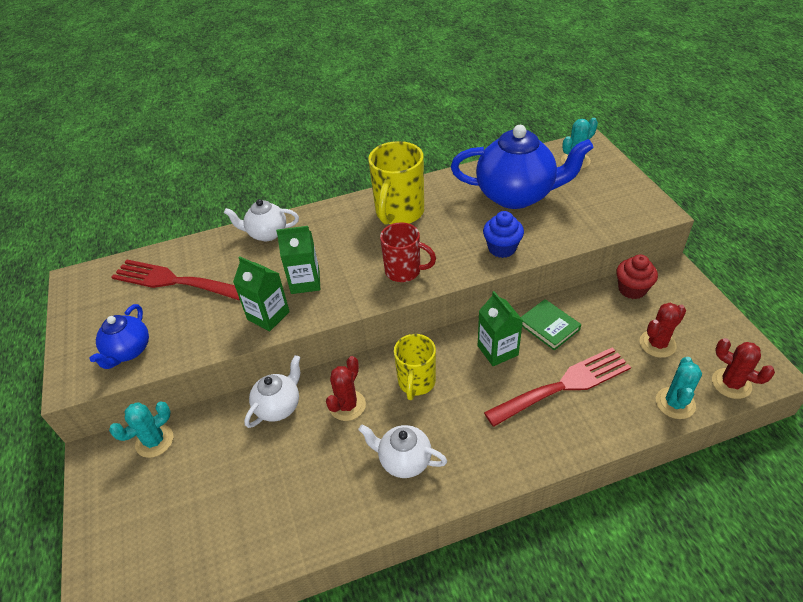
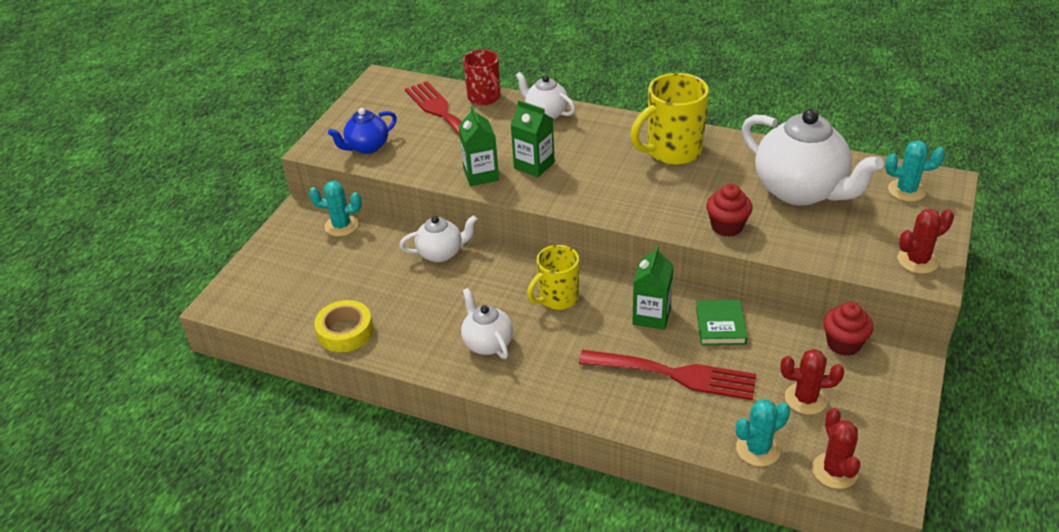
camera: 40 degrees right, 5 degrees down
(266, 544) = (345, 331): none -> yellow tape
(347, 405) = (489, 282): red cactus -> red cactus (917, 261)
(404, 271) = (620, 199): red mug -> red mug (485, 98)
(502, 248) = (727, 226): blue cupcake -> red cupcake
(516, 195) = (801, 191): blue teapot -> white teapot

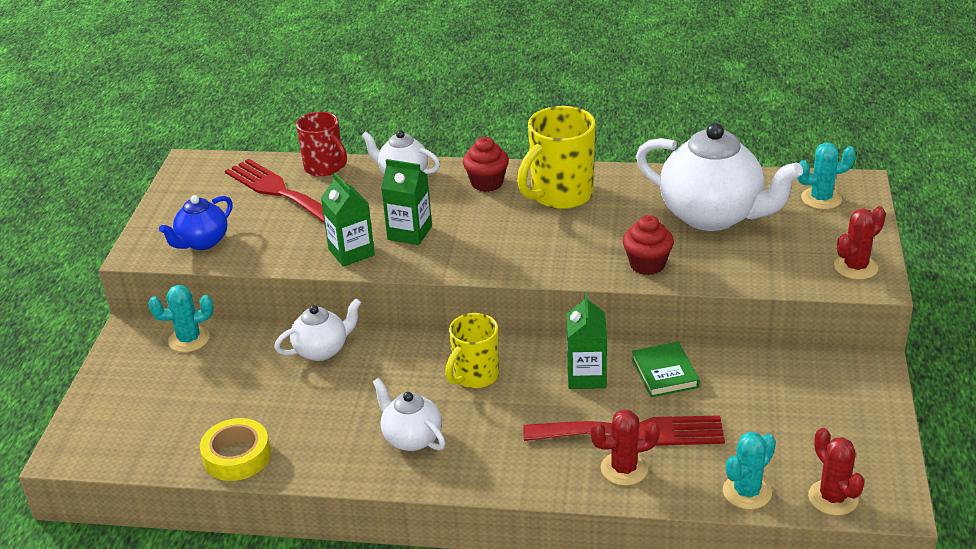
camera: 15 degrees left, 5 degrees down
(806, 399) = (779, 431): red cactus -> red cactus (624, 469)
(843, 344) = (799, 368): red cupcake -> red cupcake (487, 183)

